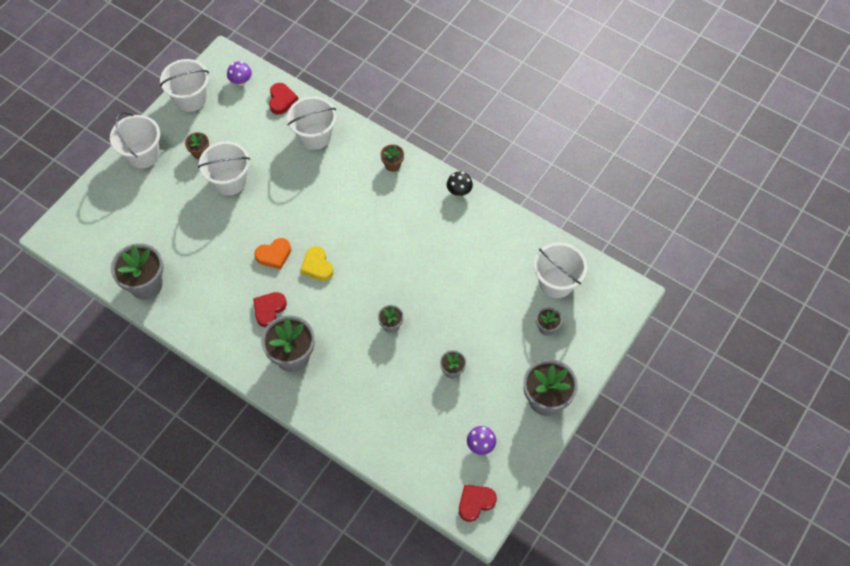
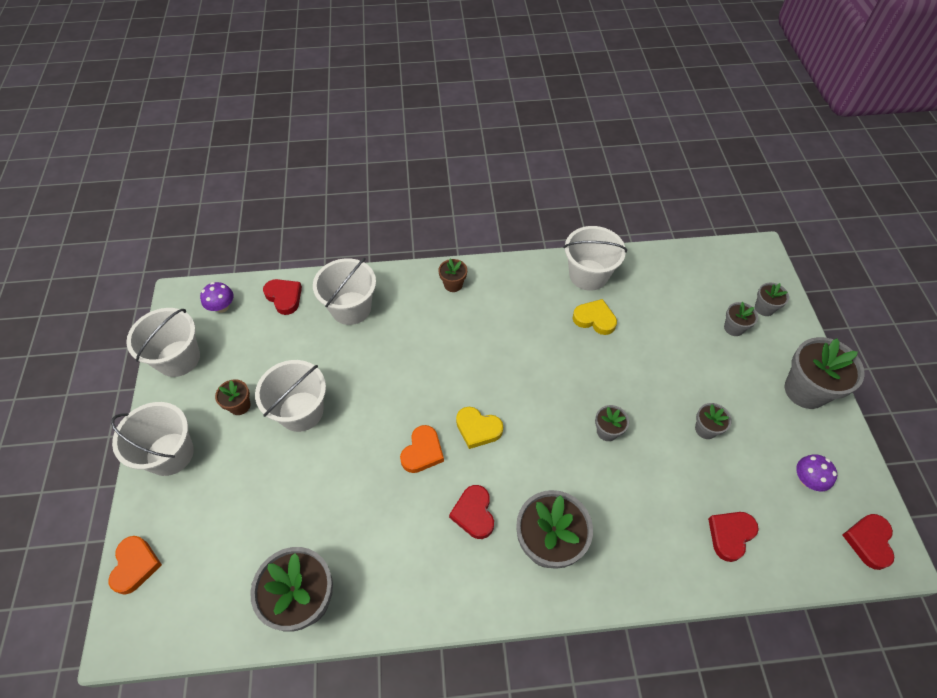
camera: 40 degrees left, 5 degrees down
(82, 203) = (135, 565): none -> orange heart
(398, 434) = (730, 535): none -> red heart
(459, 191) = (536, 267): black mushroom -> none
(459, 254) = (594, 319): none -> yellow heart
(556, 282) = (697, 285): white bucket -> white bucket (588, 275)
(584, 331) = (764, 308): none -> grey flower pot

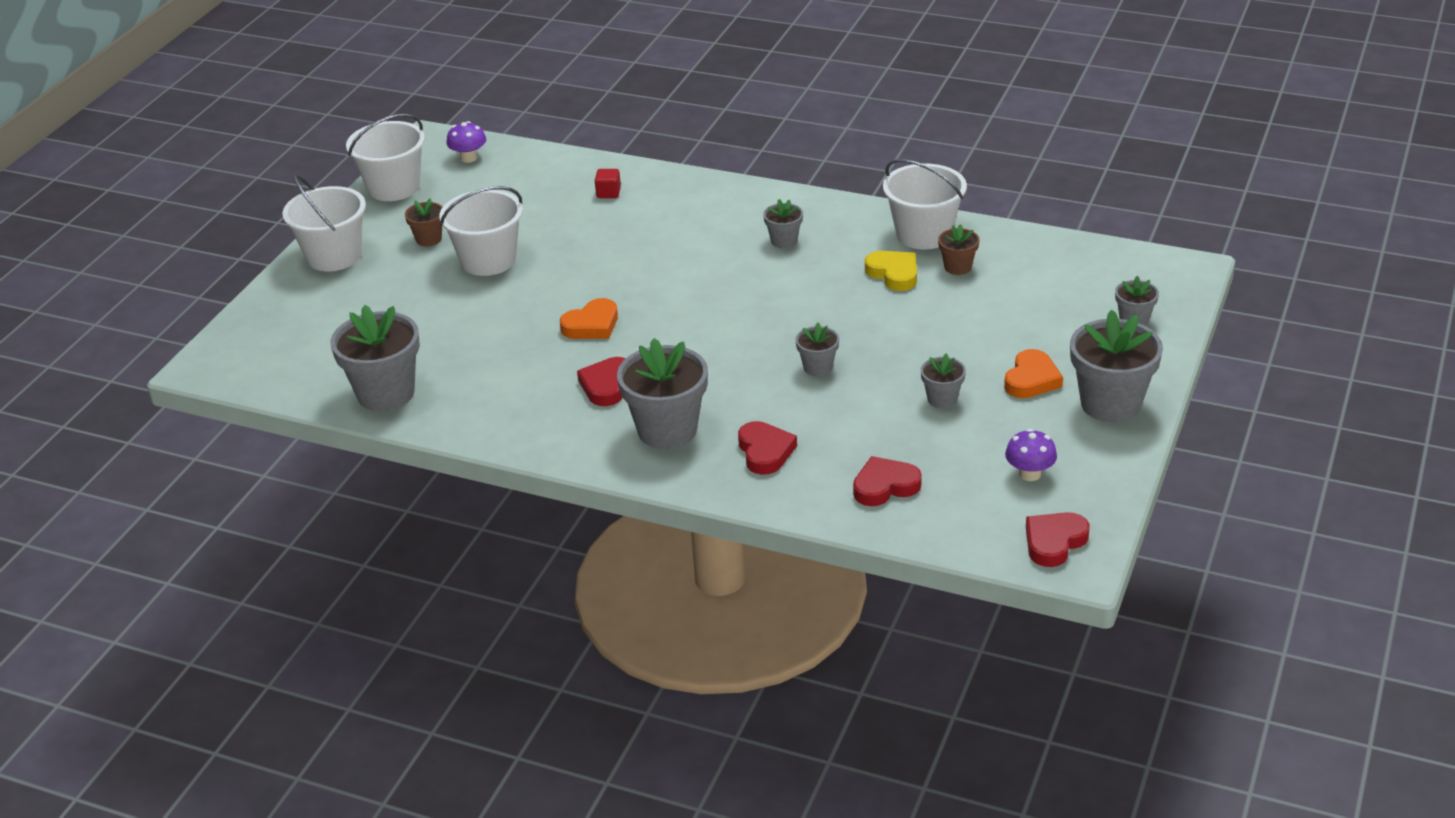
camera: 30 degrees right, 20 degrees down
(135, 565) = (247, 323): orange heart -> orange heart (1031, 379)
(284, 297) = (541, 166): red heart -> red heart (765, 451)
(351, 308) = (608, 193): white bucket -> red cube
(453, 284) = (745, 202): brown flower pot -> brown flower pot (957, 267)
(478, 429) = (668, 325): yellow heart -> none
(733, 328) = (1071, 327): grey flower pot -> grey flower pot (784, 241)

